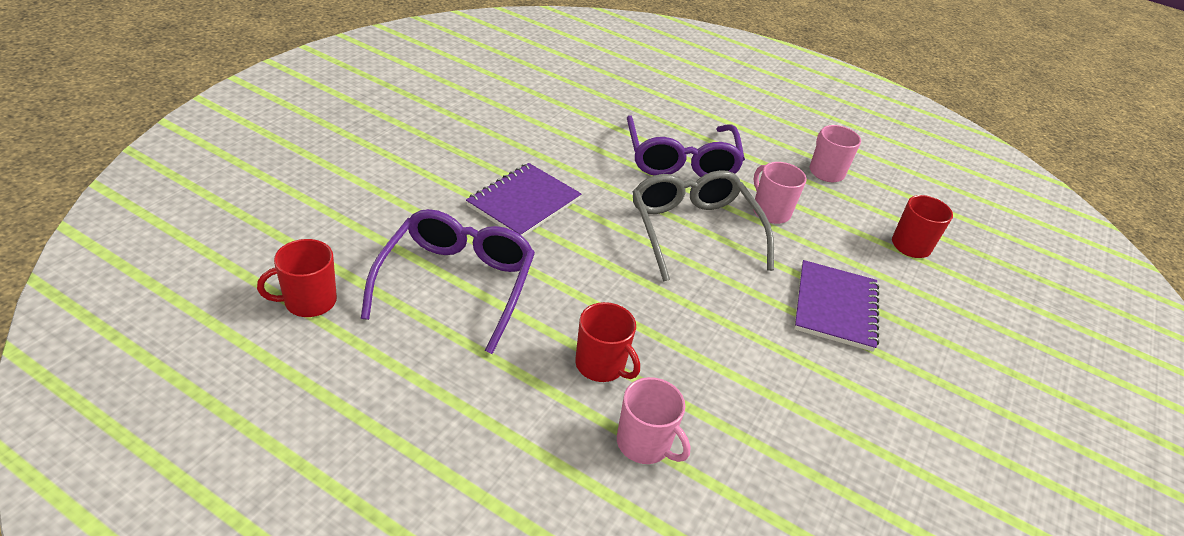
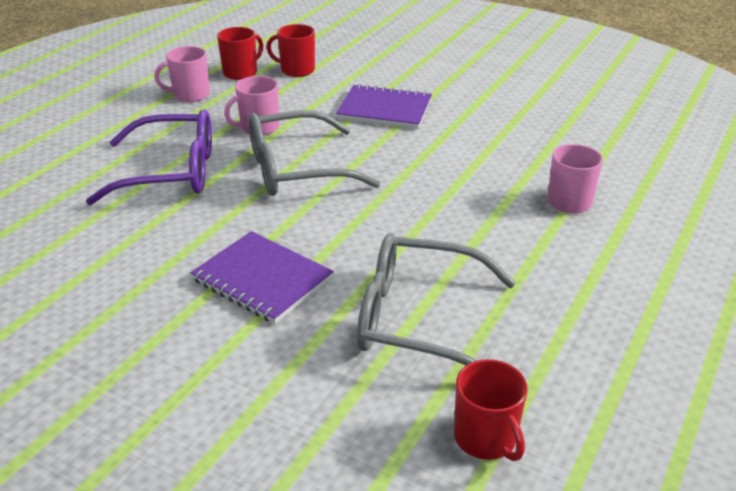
camera: 85 degrees left, 5 degrees down
(456, 284) = (418, 319): purple glasses -> grey glasses
(601, 365) = (497, 222): red mug -> red mug (241, 73)

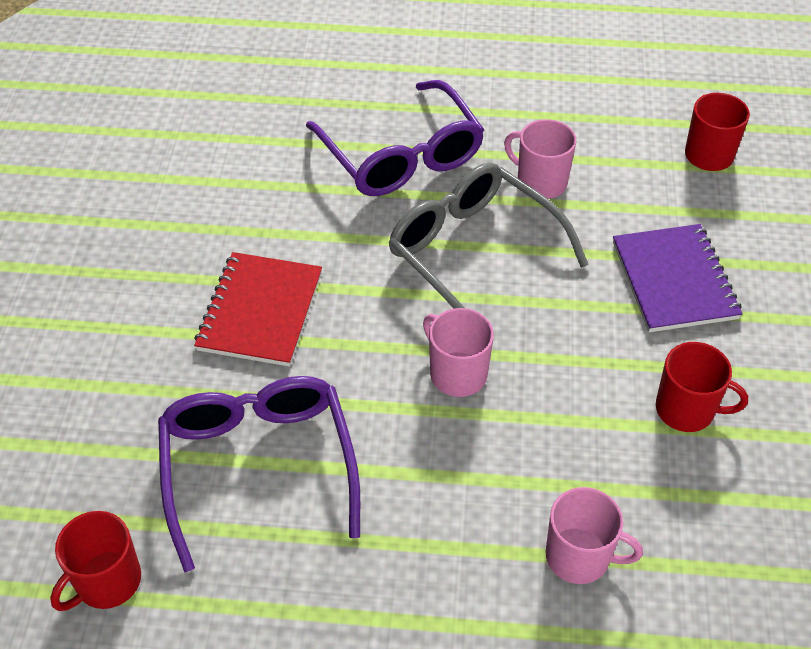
camera: 65 degrees right, 15 degrees up
(190, 95) = (569, 92): pink mug -> pink mug (457, 373)
(241, 73) = (657, 108): red mug -> red mug (686, 409)
(262, 279) = (260, 311): purple notebook -> red notebook
(418, 319) = (258, 466): grey glasses -> purple glasses

